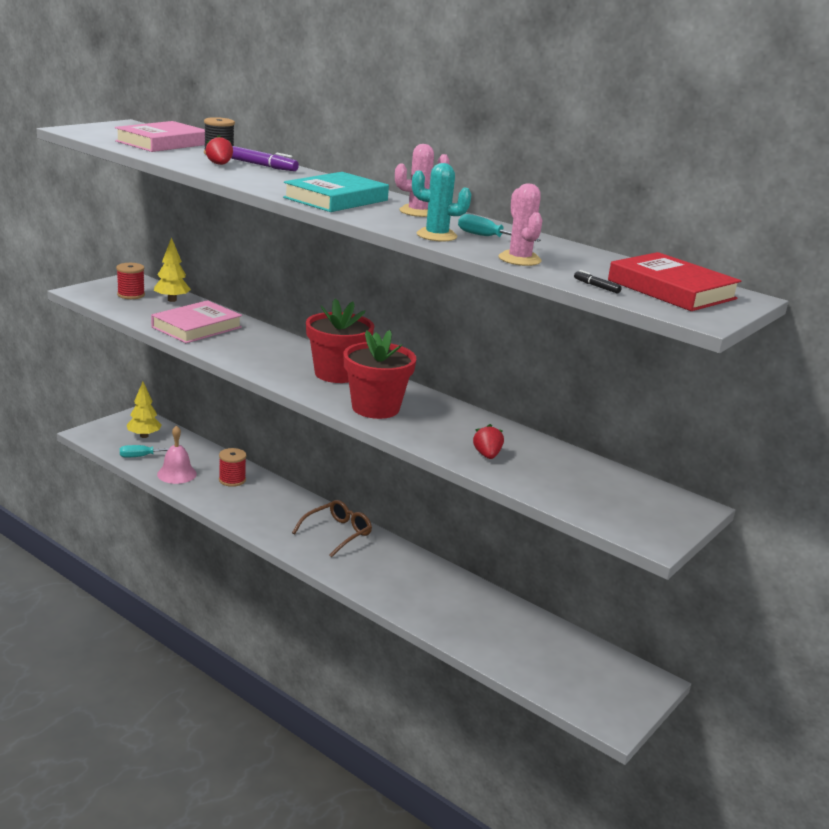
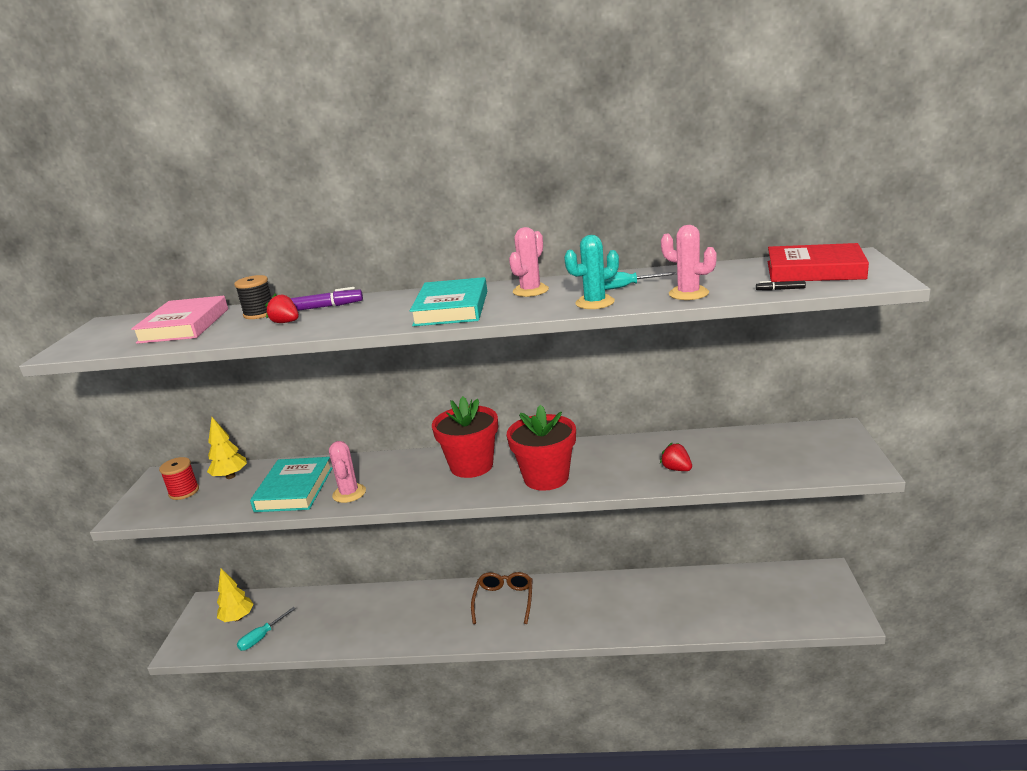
camera: 30 degrees left, 0 degrees up
(177, 474) = (312, 634): pink bell -> none
(197, 327) = (294, 489): pink book -> turquoise book
(226, 347) = (349, 493): none -> pink cactus
(232, 480) = (366, 609): red spool -> none

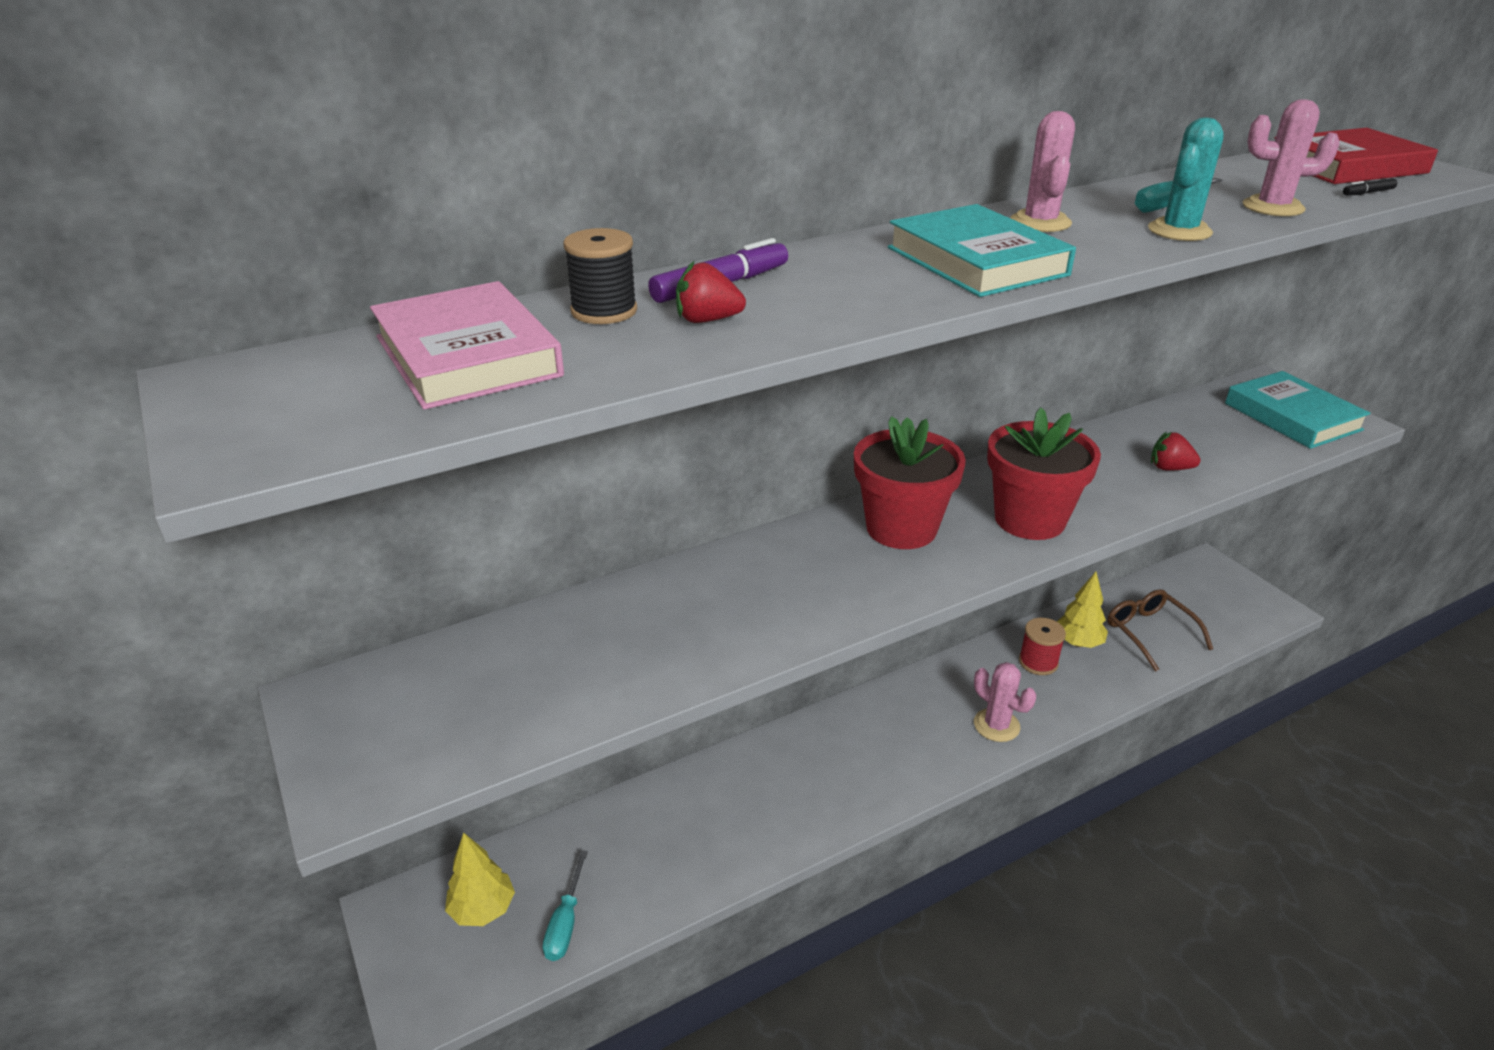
camera: 35 degrees left, 10 degrees up
(184, 492) = (422, 712): red spool -> red spool (1038, 662)
(230, 476) = (486, 655): yellow tree -> yellow tree (1078, 643)
(294, 489) = (654, 643): turquoise book -> turquoise book (1292, 416)
(349, 493) = (765, 622): pink cactus -> pink cactus (996, 725)
(504, 601) = (893, 722): brown glasses -> brown glasses (1150, 633)

